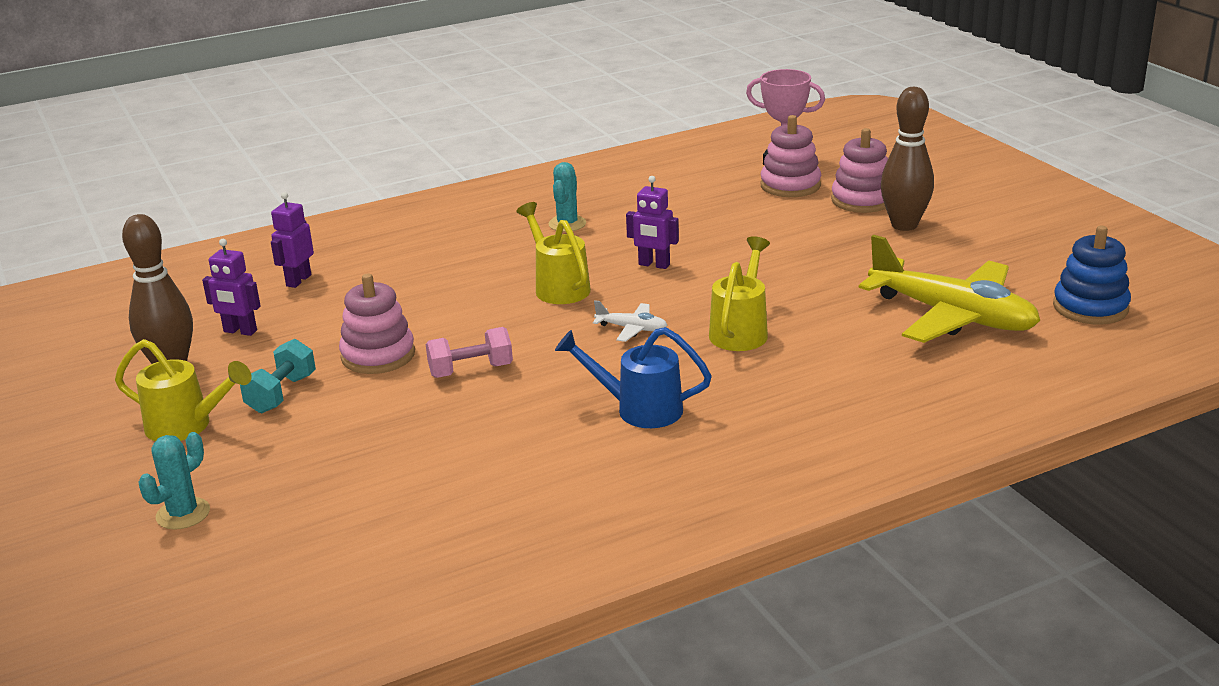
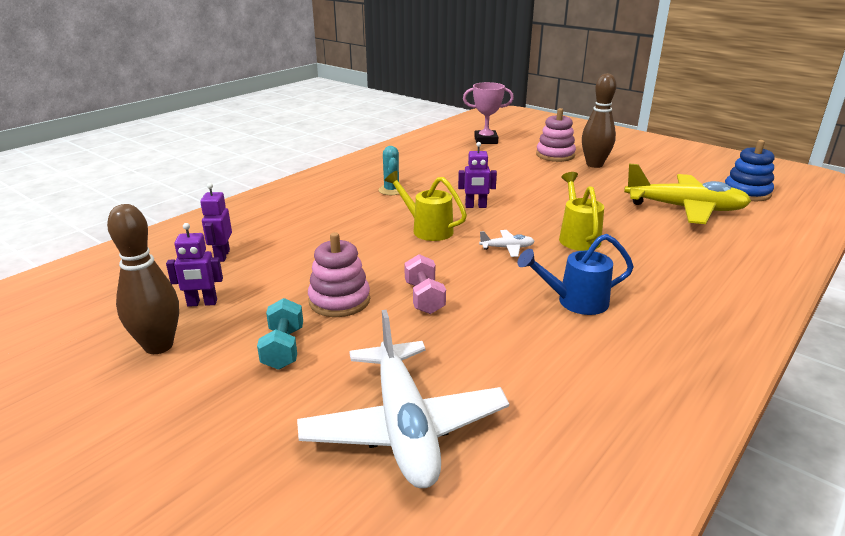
camera: 25 degrees left, 0 degrees up
(183, 514) = (280, 492): turquoise cactus -> none
(186, 426) = (215, 398): yellow watering can -> none
(330, 489) = (404, 426): none -> white plane
(471, 370) = (424, 298): pink dumbbell -> pink dumbbell turned 60 degrees counterclockwise
(790, 185) = (505, 152): pink stacking toy -> none

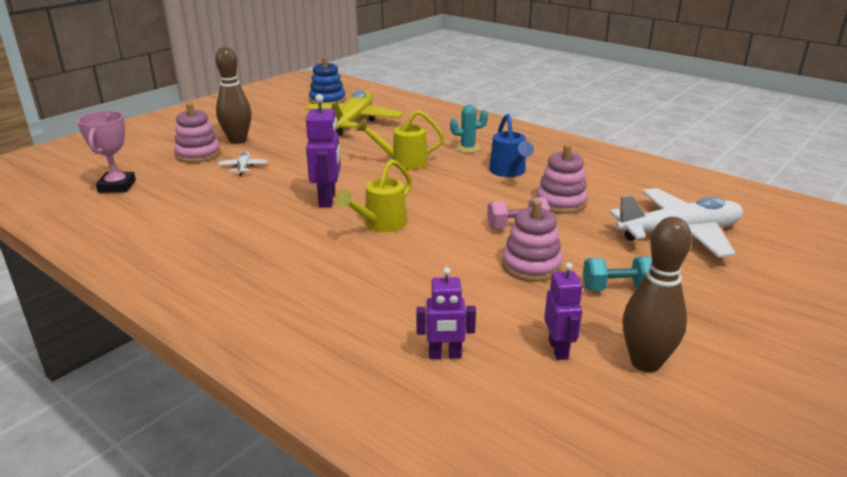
camera: 90 degrees left, 0 degrees up
(391, 190) = (264, 246): turquoise cactus -> turquoise cactus (467, 148)
(475, 206) = (327, 199): purple robot -> purple robot, size x1.51
(490, 333) = (561, 202): none -> pink stacking toy
(507, 248) = (423, 190): white plane -> white plane (243, 167)

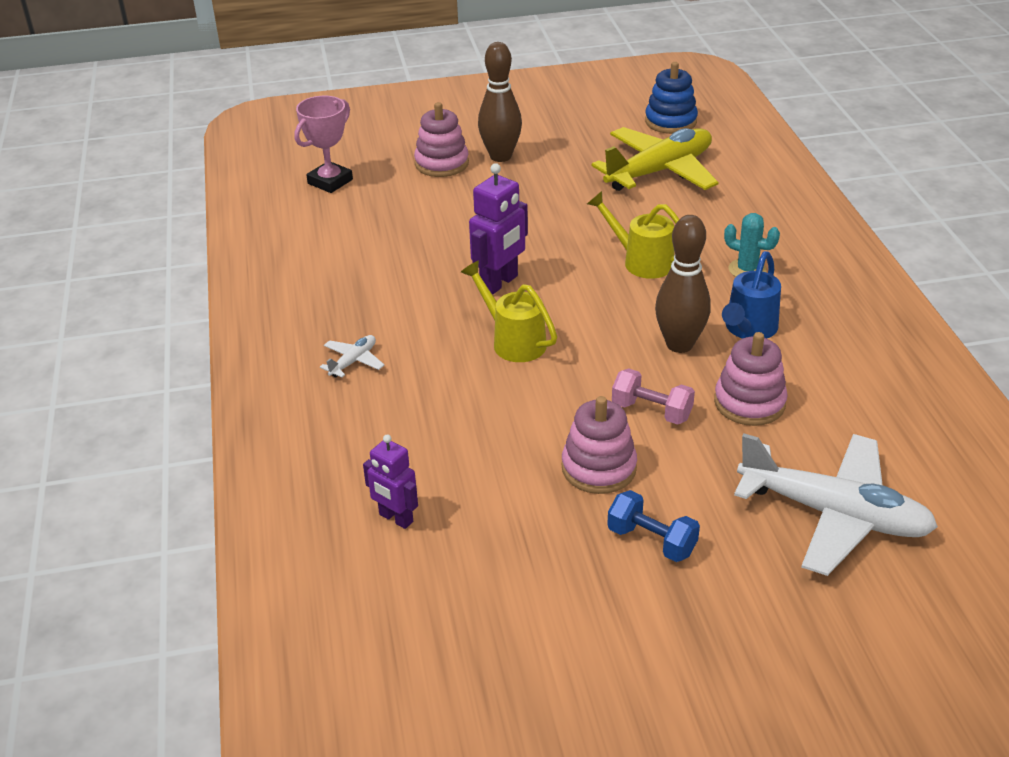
camera: 40 degrees right, 10 degrees up
(243, 167) = (465, 201): white plane -> white plane (353, 361)
(380, 224) = (513, 341): yellow watering can -> yellow watering can turned 60 degrees clockwise
(558, 349) = (499, 571): purple robot -> none
(617, 288) = (651, 541): turquoise dumbbell -> blue dumbbell
(645, 363) = (559, 631): brown bowling pin -> brown bowling pin (679, 344)

